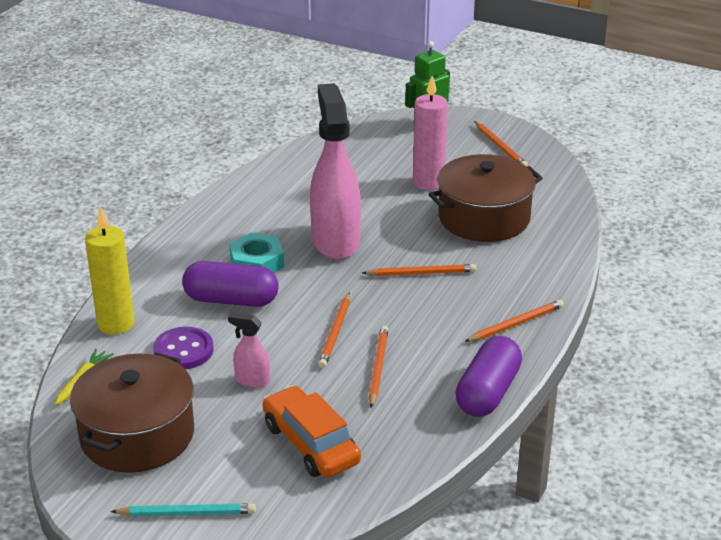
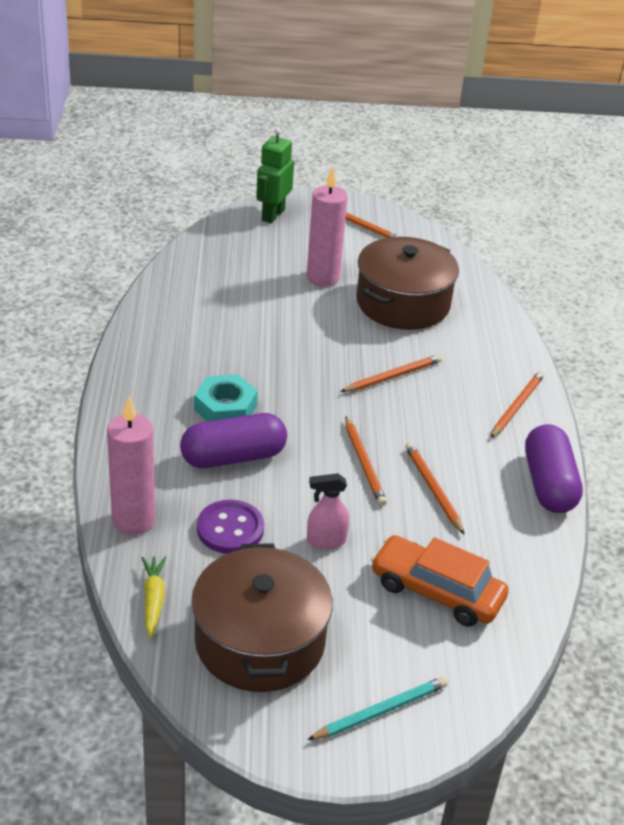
camera: 30 degrees left, 5 degrees up
(116, 324) = (133, 520): yellow candle -> pink candle
(335, 241) = (284, 363): pink spray bottle -> none

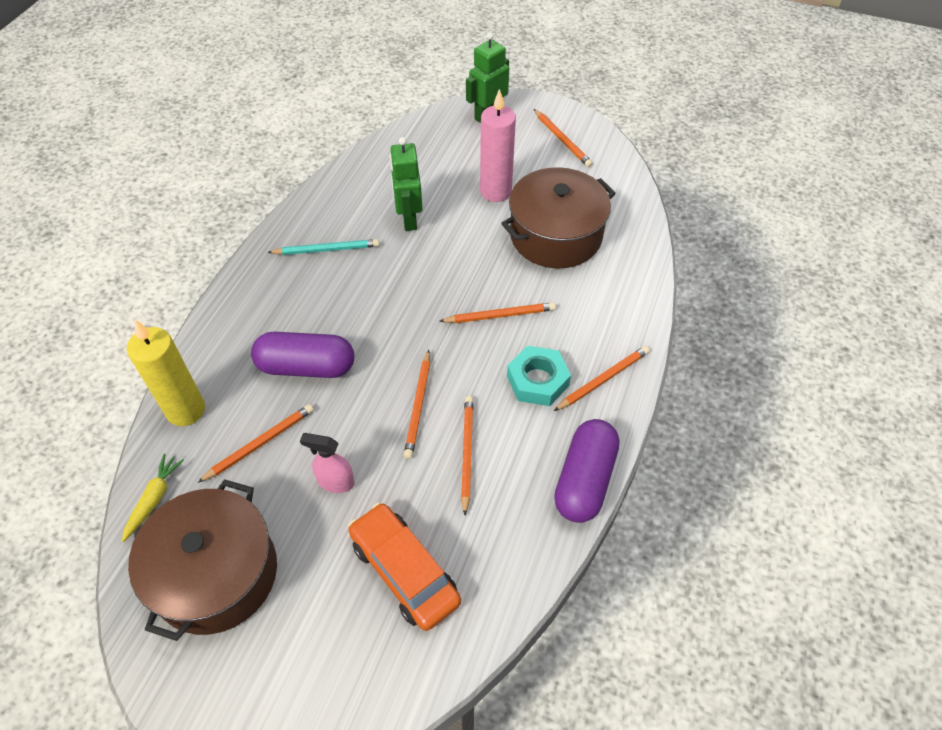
camera: 25 degrees right, 15 degrees up
(133, 520) = (186, 410): pink candle -> yellow candle
(225, 407) = (330, 312): turquoise nut -> turquoise nut (537, 381)
(230, 529) = (260, 443): purple button -> orange pencil
(252, 315) = (409, 219): none -> green robot
(380, 711) = (276, 690): turquoise pencil -> turquoise pencil (326, 249)

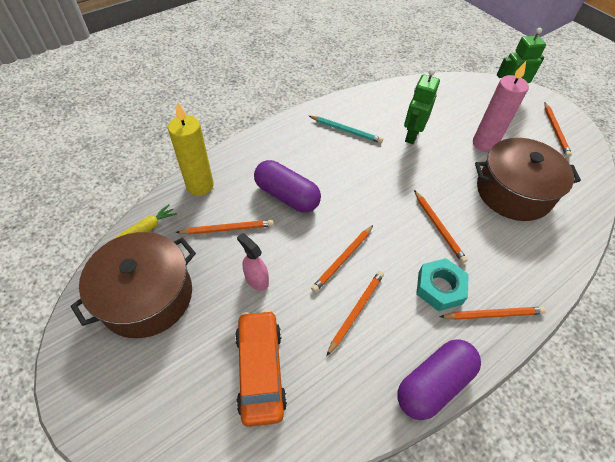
camera: 30 degrees right, 0 degrees up
(500, 315) = (438, 227): orange pencil -> orange pencil turned 45 degrees clockwise

